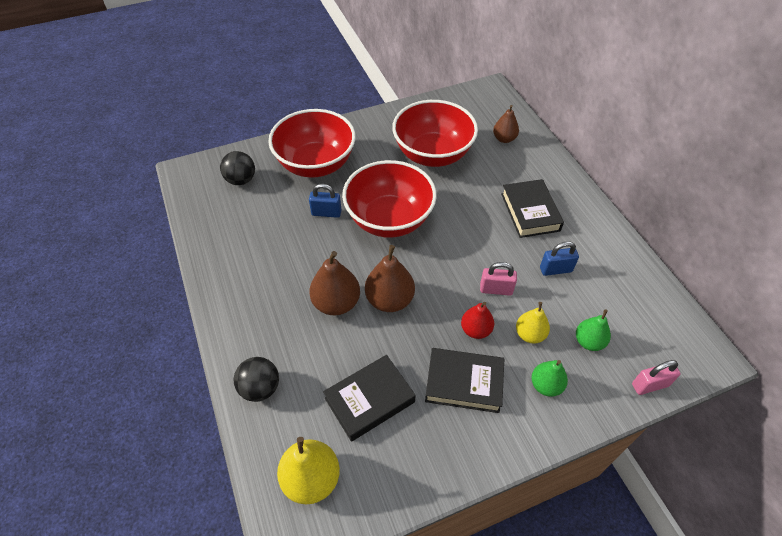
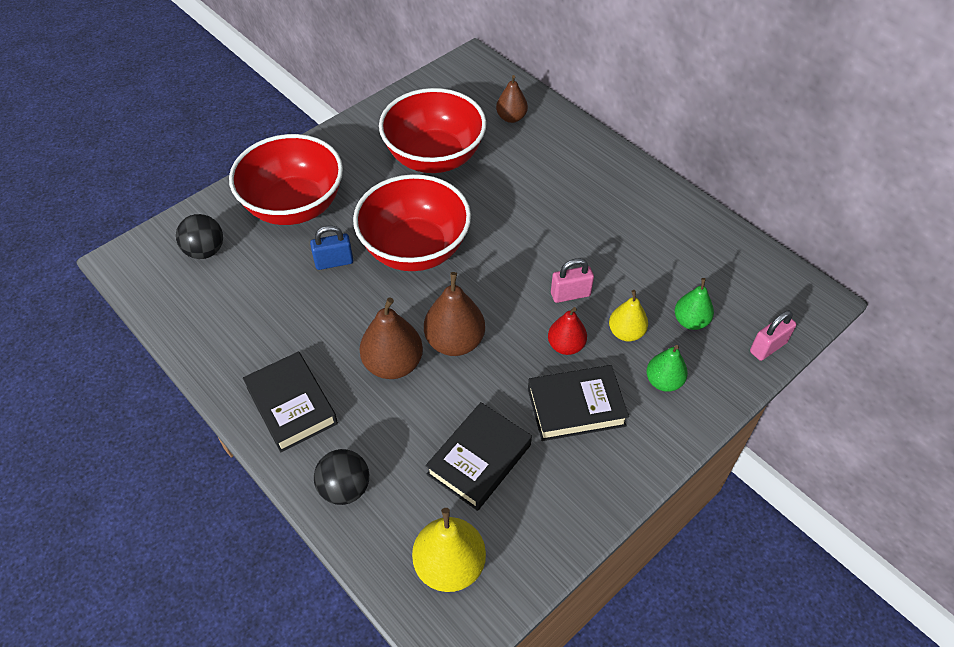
camera: 20 degrees left, 0 degrees up
(530, 212) = (574, 196): black book -> black book (292, 405)
(555, 269) = (626, 253): blue padlock -> none

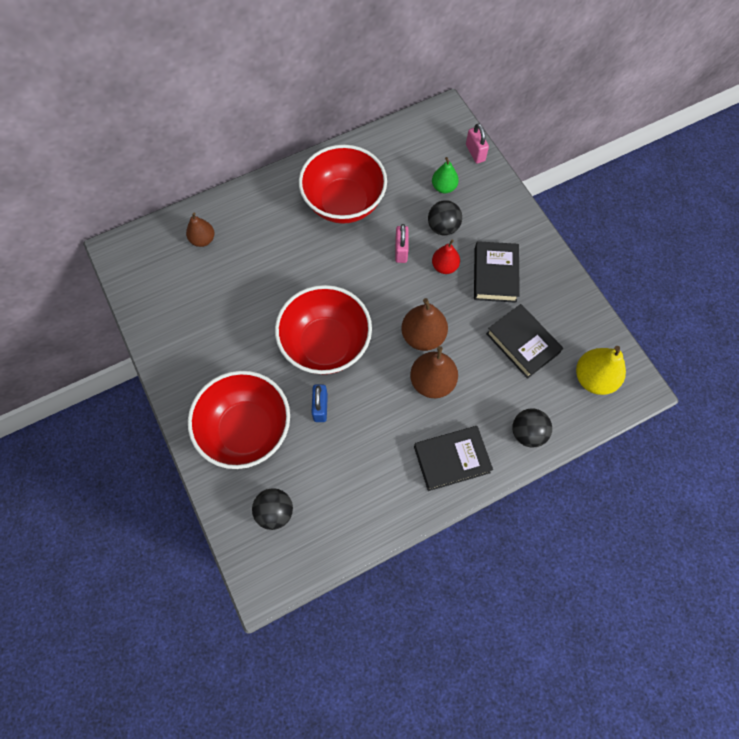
camera: 75 degrees left, 15 degrees up
(434, 157) = (228, 308): red bowl -> red bowl (344, 203)
(626, 332) = (443, 227): yellow pear -> black ball
(663, 381) = (487, 219): green pear -> none

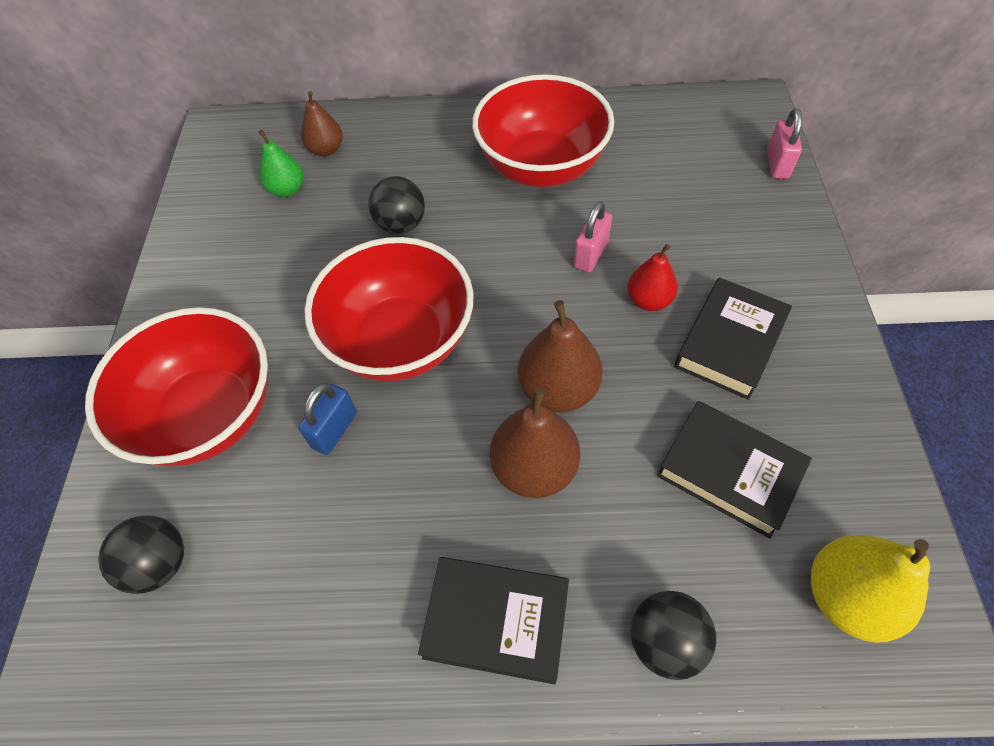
camera: 30 degrees right, 10 degrees down
(443, 187) = (704, 193): green pear -> green pear (287, 189)
(443, 227) = (675, 245): black ball -> black ball (401, 225)
(522, 343) = (729, 472): black book -> black book turned 45 degrees counterclockwise

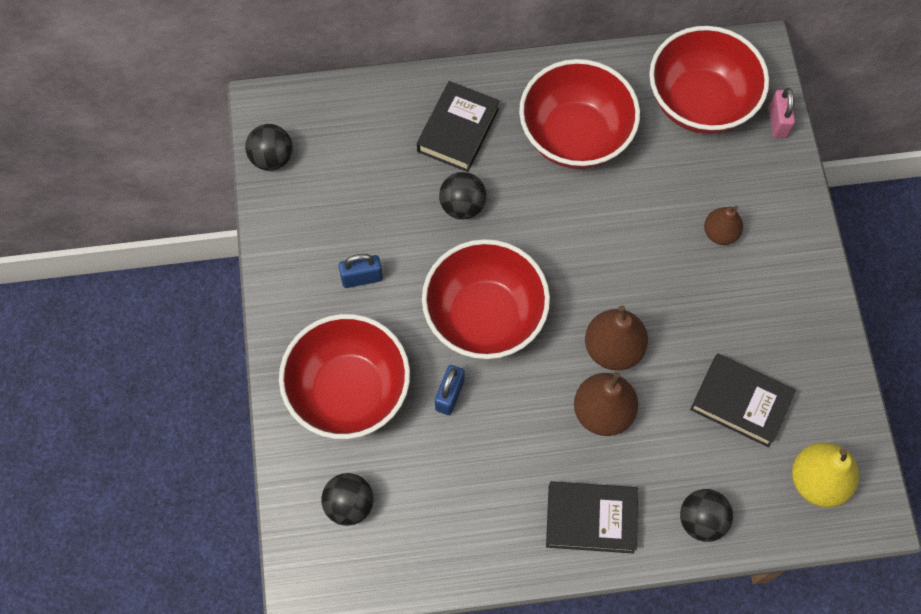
camera: 10 degrees left, 10 degrees up
(207, 171) = (272, 158): none -> black ball
(265, 290) = (362, 278): none -> blue padlock
(287, 189) = (352, 174): green pear -> none
(326, 150) = (376, 127): brown pear -> brown pear (720, 233)
(591, 255) = (626, 225): pink padlock -> none
(649, 300) = (676, 265): red pear -> none
(686, 143) = (700, 102): none -> red bowl
(729, 343) = (739, 299): black book -> black book (458, 130)

